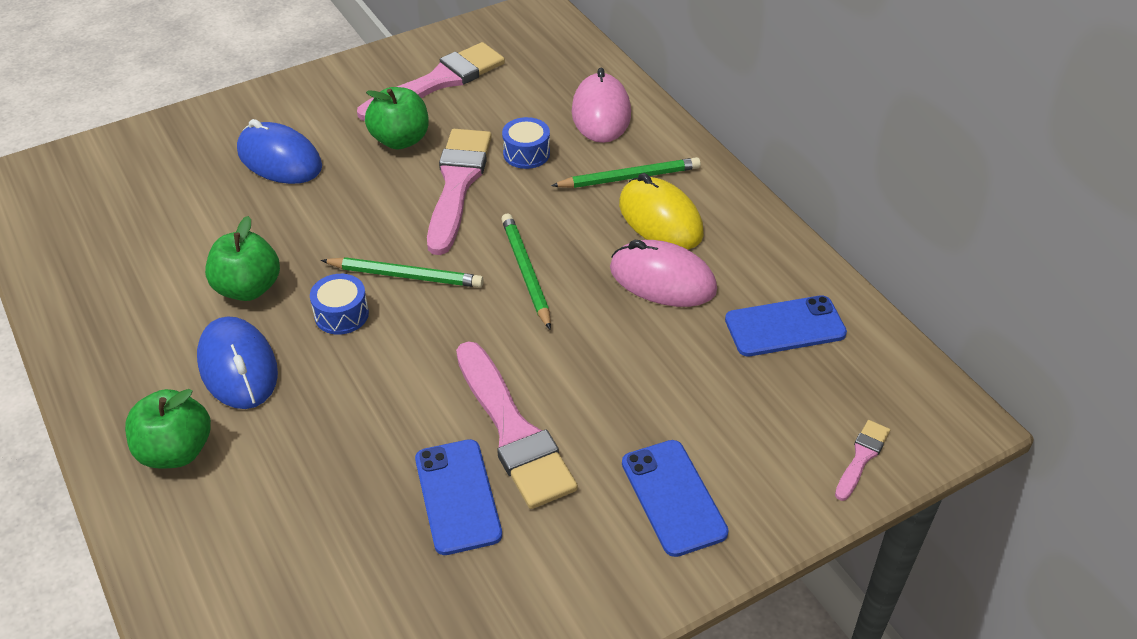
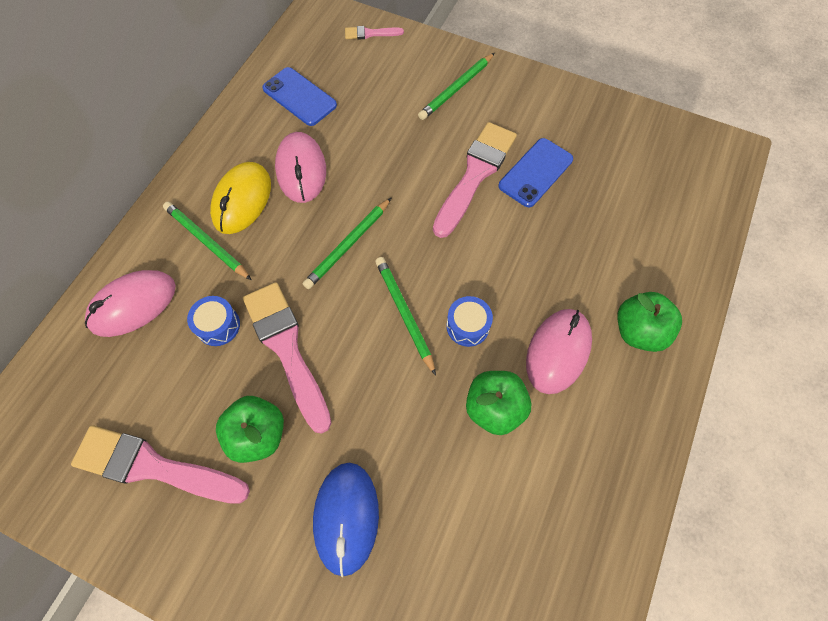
camera: 125 degrees left, 20 degrees up
(238, 367) = (558, 352): blue mouse -> pink mouse
(457, 184) = (287, 349): pink brush -> pink brush turned 90 degrees clockwise
(673, 497) = (456, 89): blue phone -> green pencil

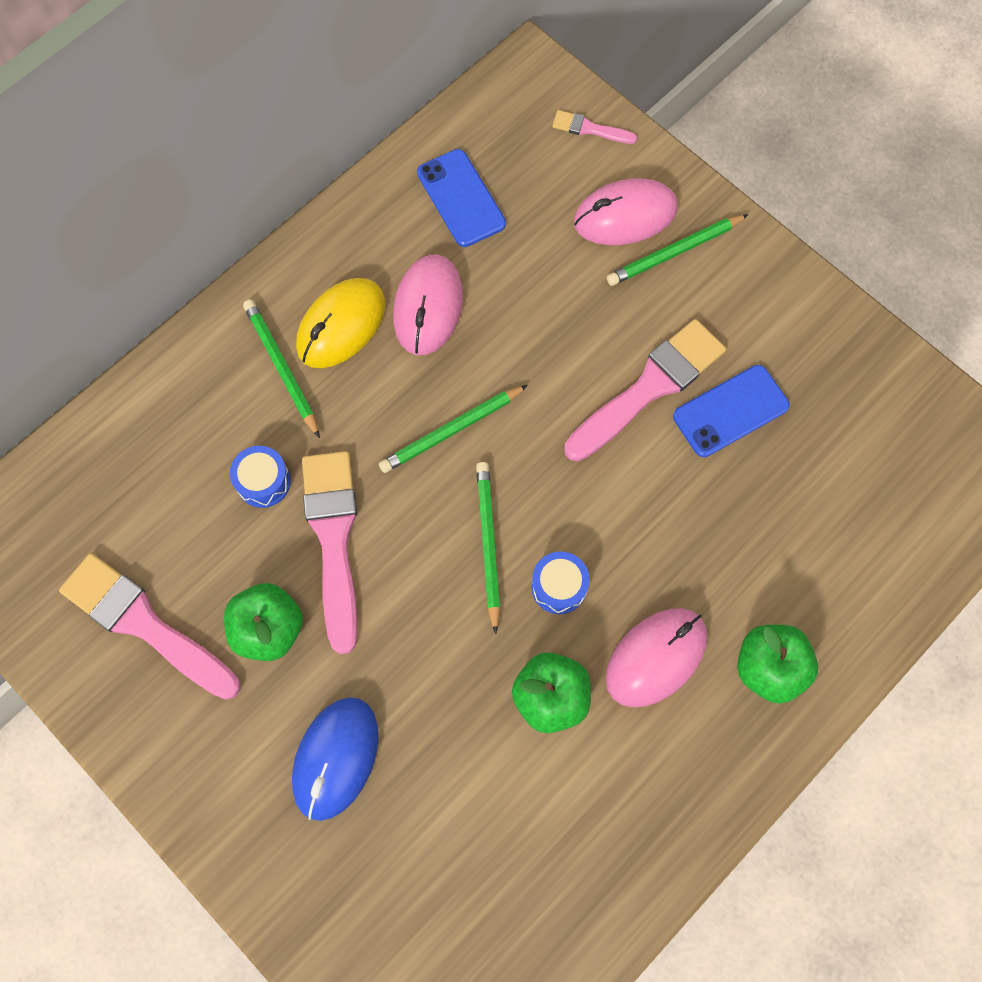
camera: 20 degrees right, 5 degrees up
(133, 305) = (173, 421): pink mouse -> pink mouse (625, 216)

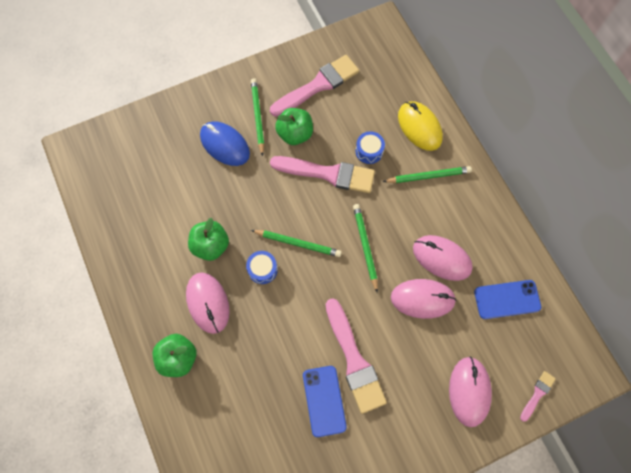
camera: 110 degrees right, 0 degrees up
(341, 325) = (444, 211): yellow mouse -> yellow mouse (419, 127)
(508, 317) = (422, 299): none -> pink mouse
(674, 252) = (435, 411): green pencil -> green pencil (257, 116)

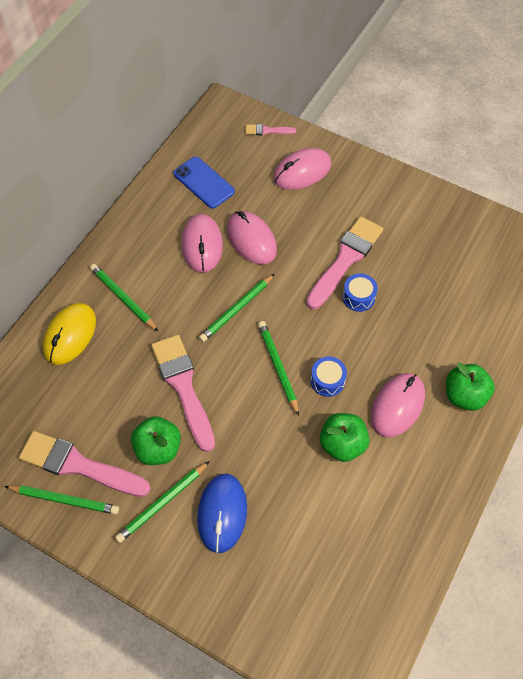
camera: 125 degrees left, 10 degrees down
(301, 67) = (65, 500): none -> green pencil
(324, 400) = (396, 261): blue phone -> none
(369, 151) = (130, 365): blue drum -> blue drum (358, 297)

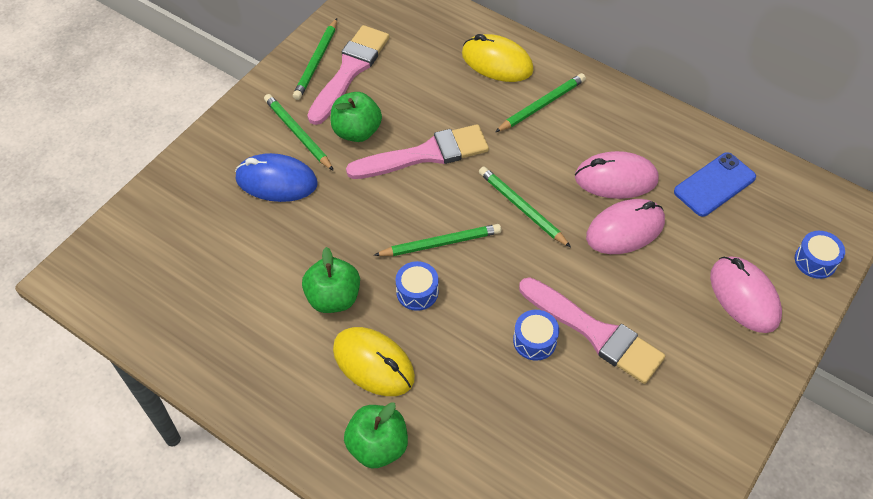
camera: 95 degrees right, 5 degrees down
(267, 131) = (815, 261): pink brush -> blue drum
(397, 406) = (373, 363): pink mouse -> yellow mouse

